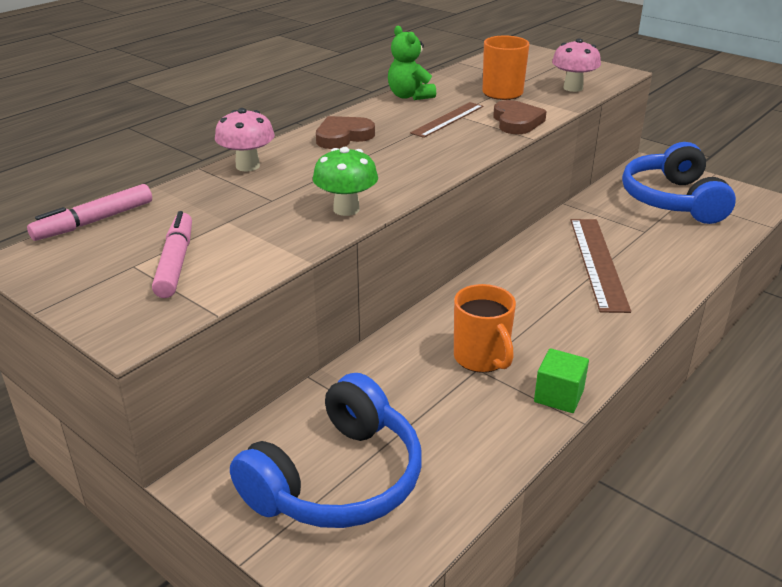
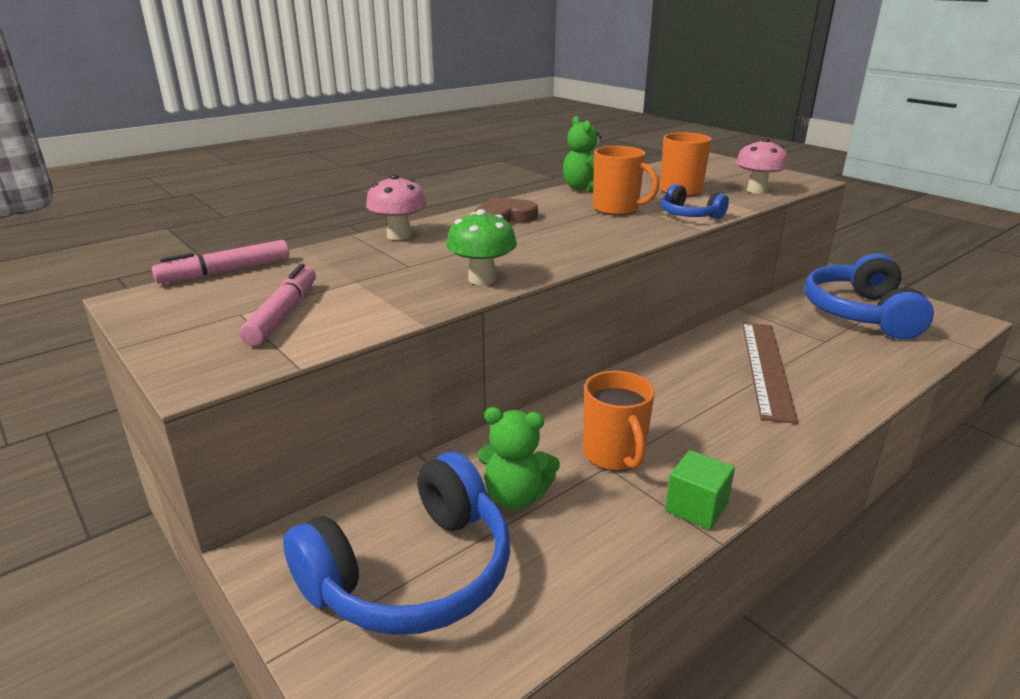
camera: 10 degrees right, 5 degrees down
(406, 404) = (515, 496): none -> green teddy bear
(448, 119) = (617, 209): brown ruler -> orange mug
(516, 122) = (689, 215): brown heart -> blue headphones

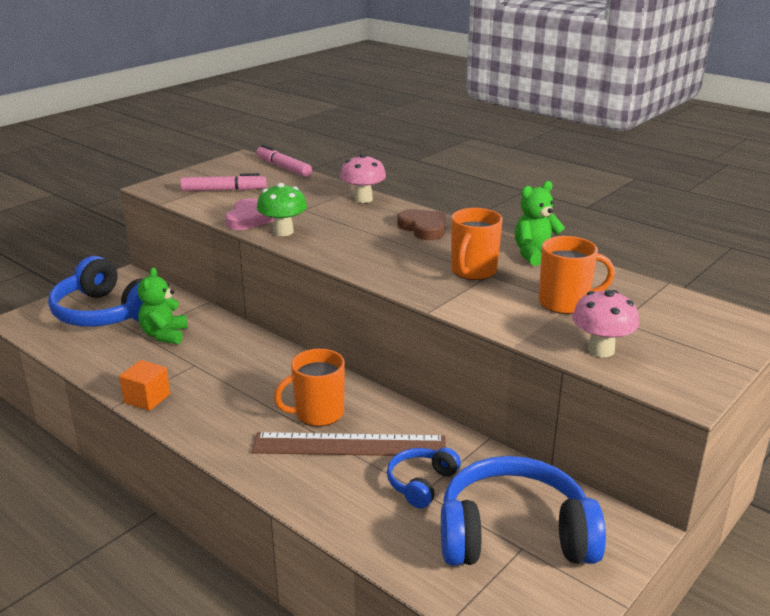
camera: 80 degrees right, 0 degrees up
(422, 298) = (249, 219): none -> pink heart
(614, 455) = (206, 367): orange mug -> orange mug (317, 414)
(689, 215) = (473, 306): blue headphones -> blue headphones (421, 483)
(696, 507) = (147, 398): green cube -> orange cube

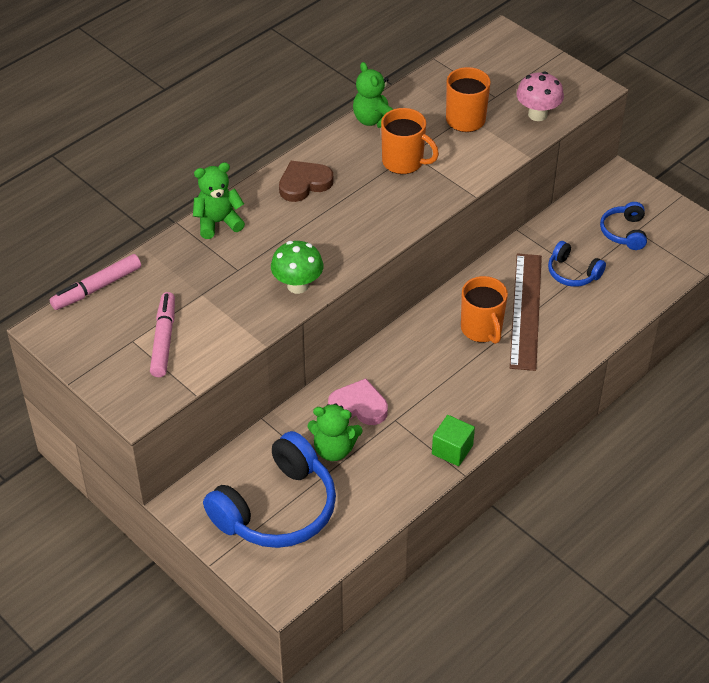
camera: 85 degrees left, 20 degrees up
(147, 398) = (452, 450): orange cube -> green cube
(249, 219) = (257, 313): pink heart -> pink heart (359, 406)
(363, 199) = (218, 222): pink mushroom -> green teddy bear
(514, 534) = (624, 232): blue headphones -> blue headphones, size x0.50

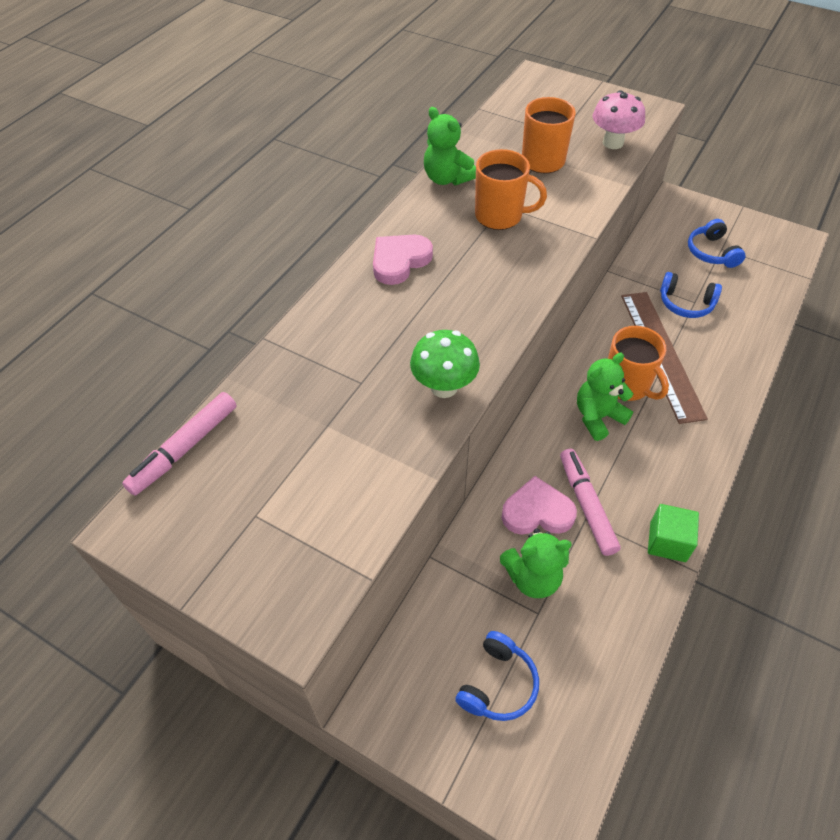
camera: 15 degrees left, 5 degrees up
(164, 339) = (298, 503): pink marker -> pink marker (586, 505)
(218, 222) = (315, 327): green teddy bear -> green teddy bear (598, 417)
(277, 508) = (498, 684): blue headphones -> blue headphones, size x0.50
(304, 184) = (399, 261): brown heart -> pink heart

